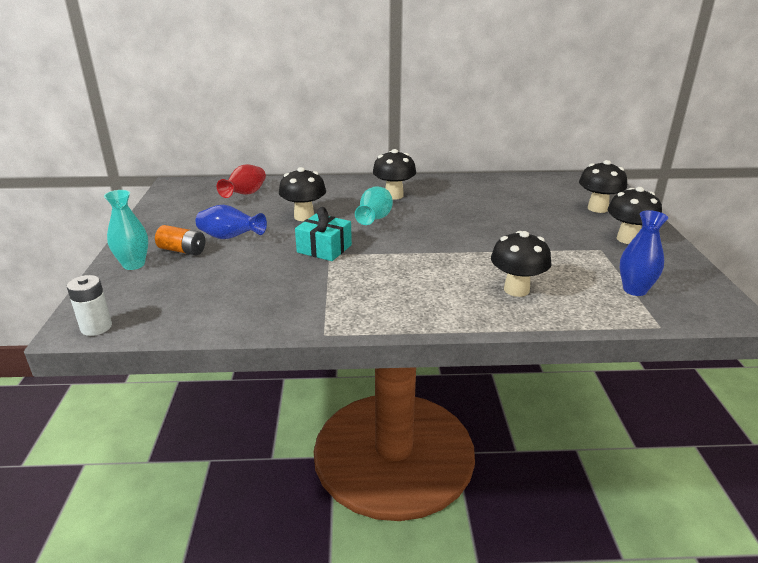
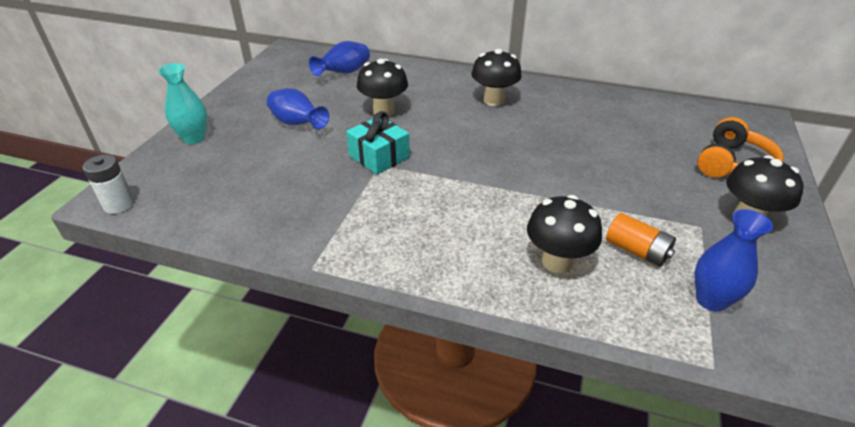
camera: 20 degrees right, 10 degrees up
(182, 250) = (245, 130): orange battery -> orange battery (636, 251)
(245, 195) = (344, 73): red vase -> blue vase
(375, 219) = (454, 129): turquoise vase -> none
(597, 208) = (732, 164): black mushroom -> orange headphones

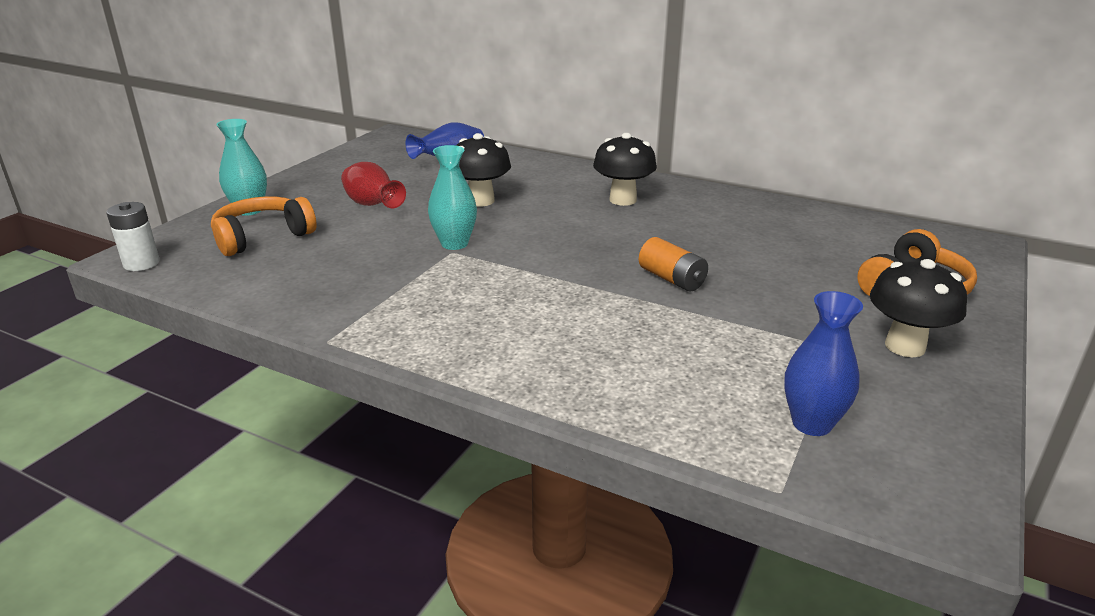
camera: 10 degrees right, 10 degrees down
(216, 166) = (262, 237): none -> orange headphones
(297, 124) = (373, 205): blue vase -> red vase
(379, 156) = (454, 244): turquoise gift -> turquoise vase
(557, 262) = (626, 365): black mushroom -> none
(636, 251) = (736, 364): orange battery -> orange battery (672, 279)

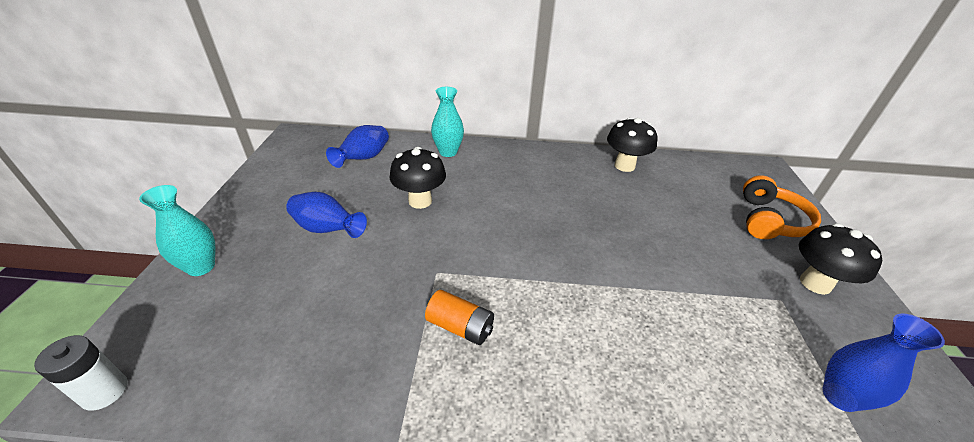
camera: 25 degrees left, 10 degrees up
(262, 237) = (236, 304): orange headphones -> none
(373, 205) = (327, 229): red vase -> blue vase
(454, 244) = (432, 261): turquoise vase -> turquoise vase (448, 152)
(623, 200) = (527, 175): black mushroom -> black mushroom (624, 166)
(672, 279) = (625, 256): orange battery -> orange battery (460, 327)

